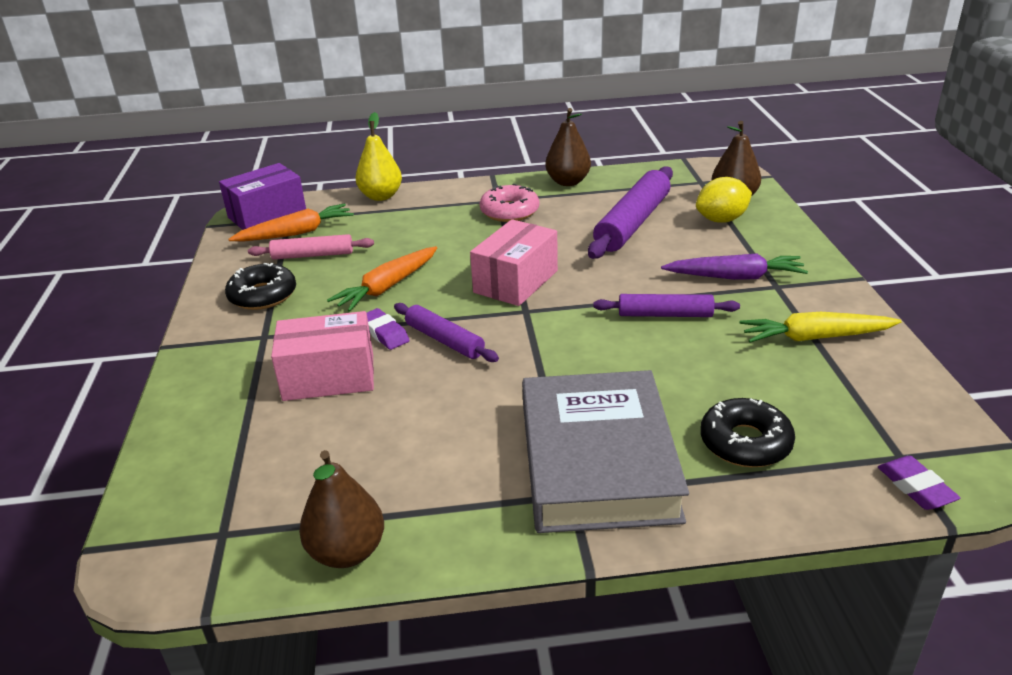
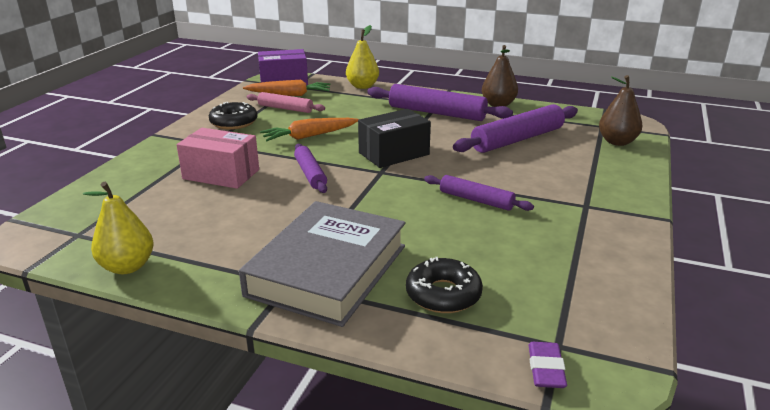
camera: 25 degrees right, 5 degrees down
(347, 552) = (127, 267): brown pear -> yellow pear
(384, 333) = (279, 160): purple eraser -> none
(509, 211) = (436, 113): pink donut -> purple rolling pin
(516, 281) = (394, 153): pink box -> black box
(721, 220) = (590, 153): yellow lemon -> none
(735, 277) = (558, 191): purple carrot -> none
(815, 337) = (578, 246): yellow carrot -> none

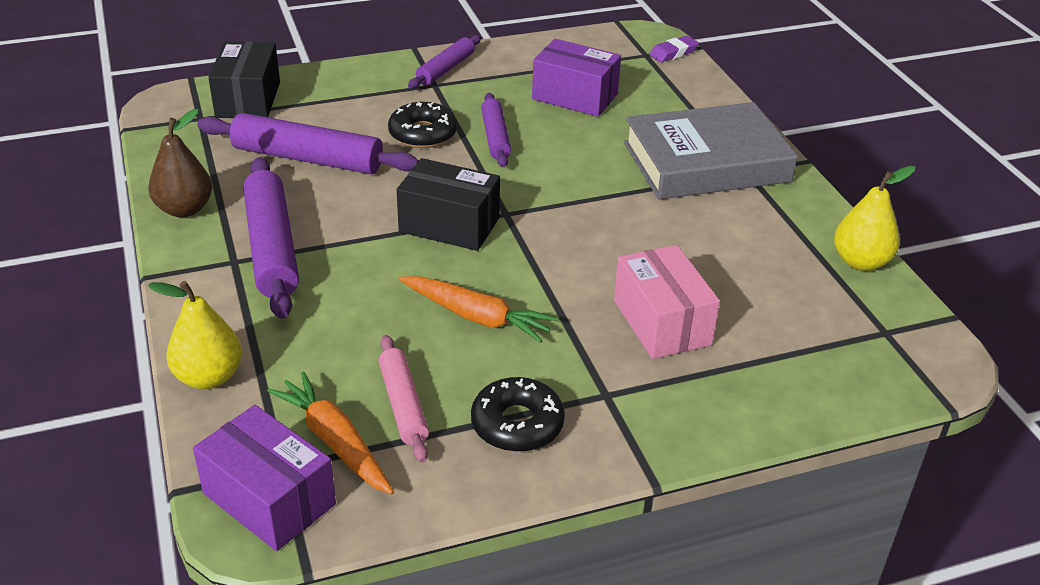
camera: 130 degrees left, 10 degrees up
(310, 174) = (574, 257): purple rolling pin -> purple rolling pin (445, 69)
(443, 294) = (657, 105): black donut -> black donut (423, 134)
(504, 258) = (575, 96): none -> purple box
(617, 142) = (248, 99): brown pear -> black box

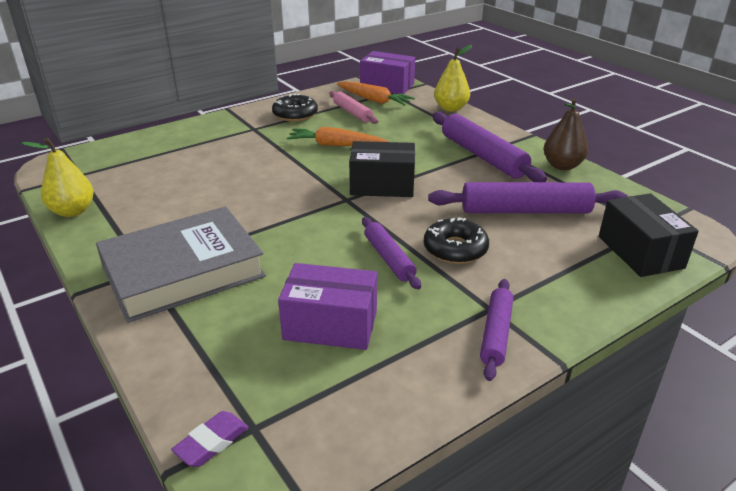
camera: 165 degrees right, 5 degrees down
(662, 322) = (224, 158): pink box -> none

